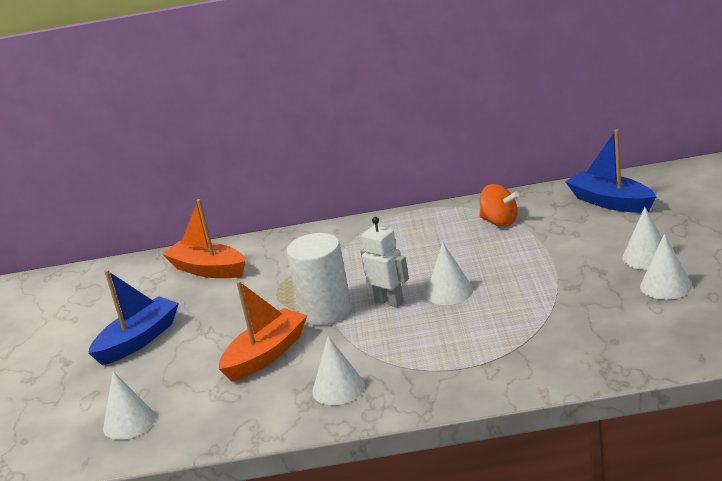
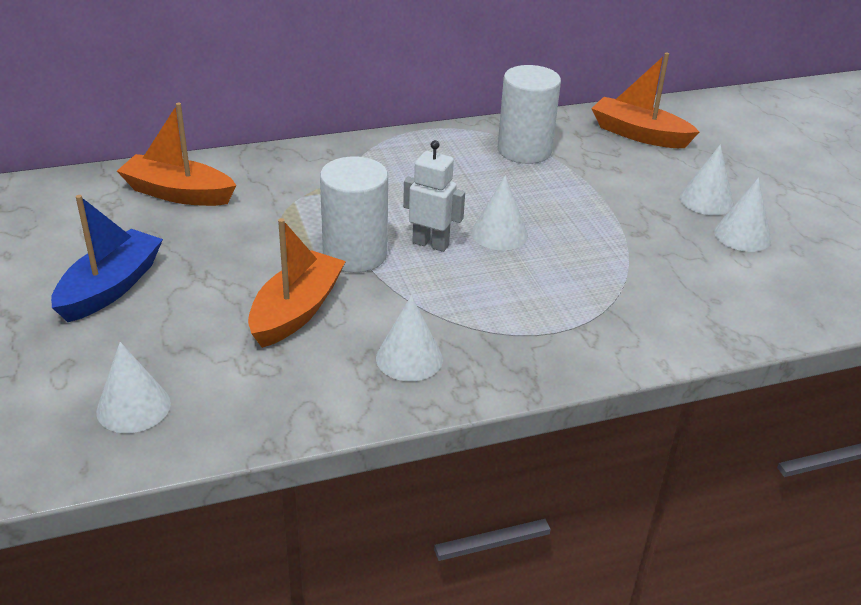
camera: 20 degrees left, 10 degrees up
(500, 222) = (524, 151): orange spinning top -> white cylinder
(610, 202) = (639, 134): blue boat -> orange boat

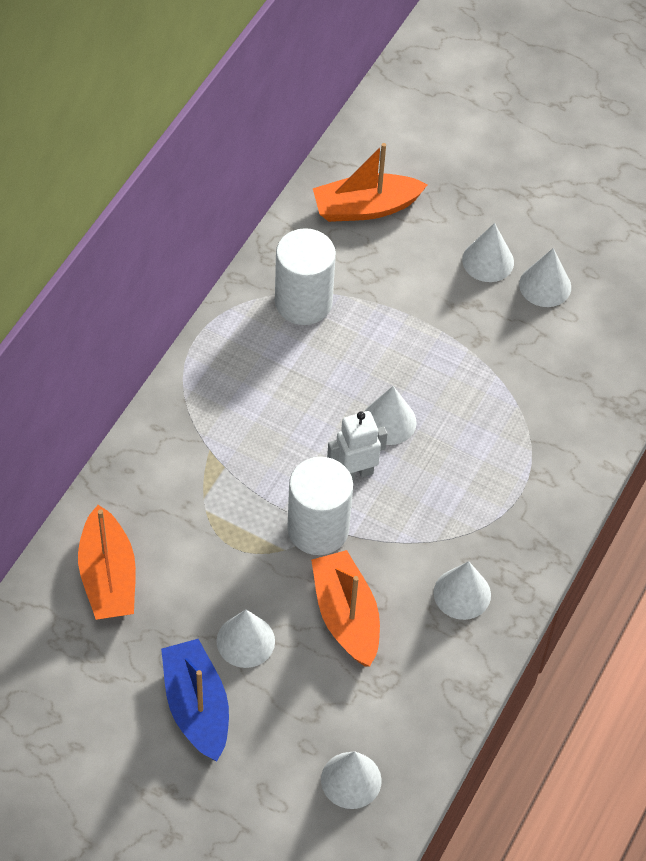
camera: 45 degrees left, 20 degrees up
(178, 193) = (108, 577): orange boat -> orange boat turned 75 degrees counterclockwise
(204, 277) = (245, 641): none -> white cone

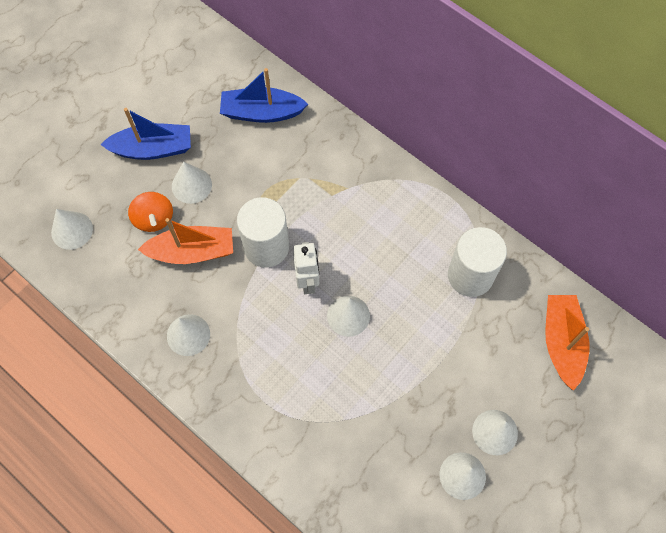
camera: 105 degrees right, 10 degrees up
(108, 577) = (261, 112): orange boat -> blue boat
(309, 676) = (154, 219): none -> orange spinning top

